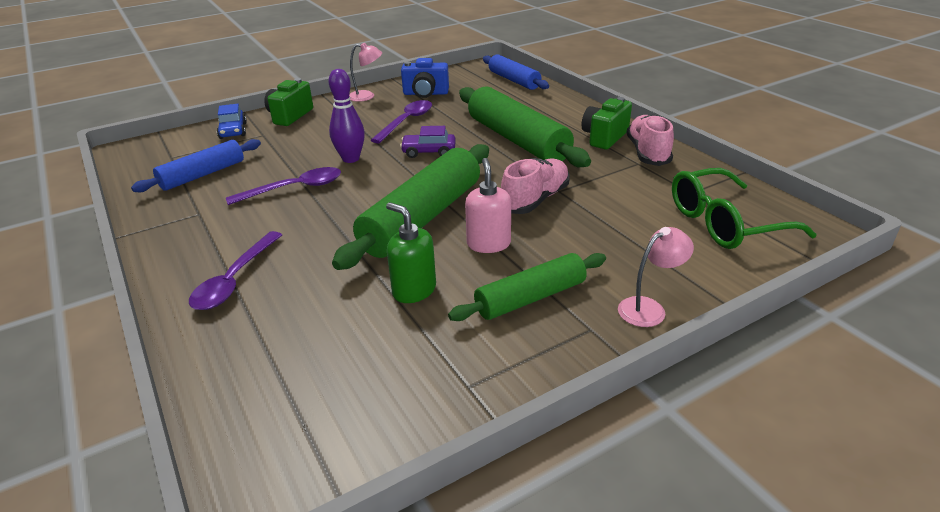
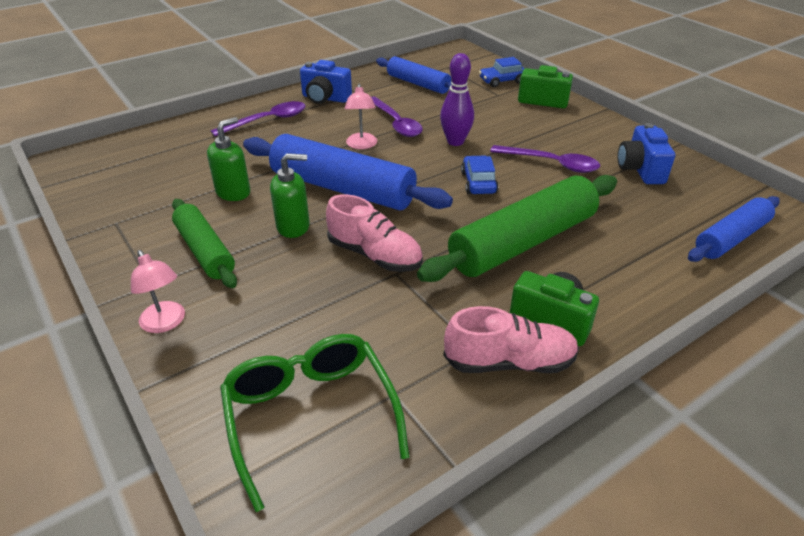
camera: 85 degrees right, 5 degrees up
(196, 236) = (325, 98): none -> blue camera
(235, 280) = (267, 121): purple spoon -> purple spoon turned 135 degrees clockwise
(367, 96) = (612, 134): pink lamp -> pink lamp (361, 145)
(422, 218) = (342, 188): green rolling pin -> blue rolling pin
(429, 152) = (478, 183): purple car -> blue car
(488, 244) = (293, 226): pink soap dispenser -> green soap dispenser

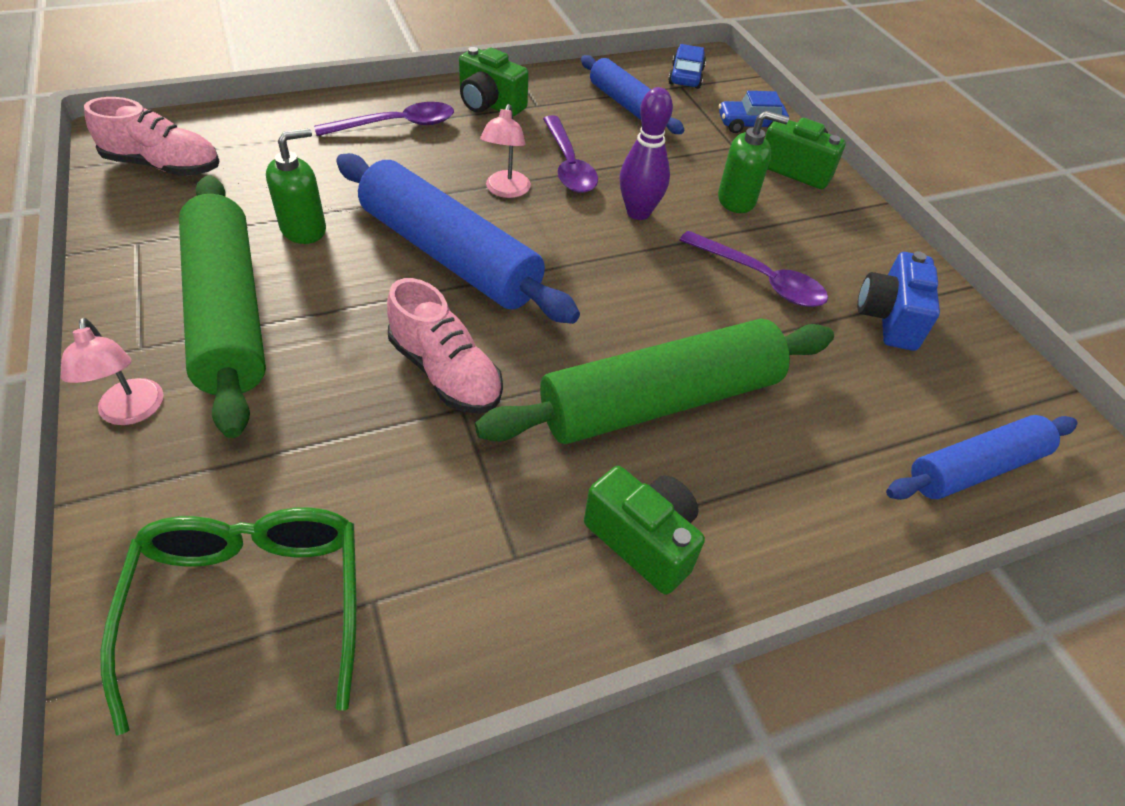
camera: 10 degrees right, 10 degrees up
(205, 251) = (228, 312): green rolling pin -> green rolling pin, size x1.65
(293, 226) = (358, 301): green soap dispenser -> green soap dispenser (737, 200)
(325, 98) = (489, 104): blue camera -> green camera
(478, 183) = (641, 288): blue car -> blue car (686, 76)
(509, 362) = (553, 593): pink shoe -> pink shoe (163, 166)

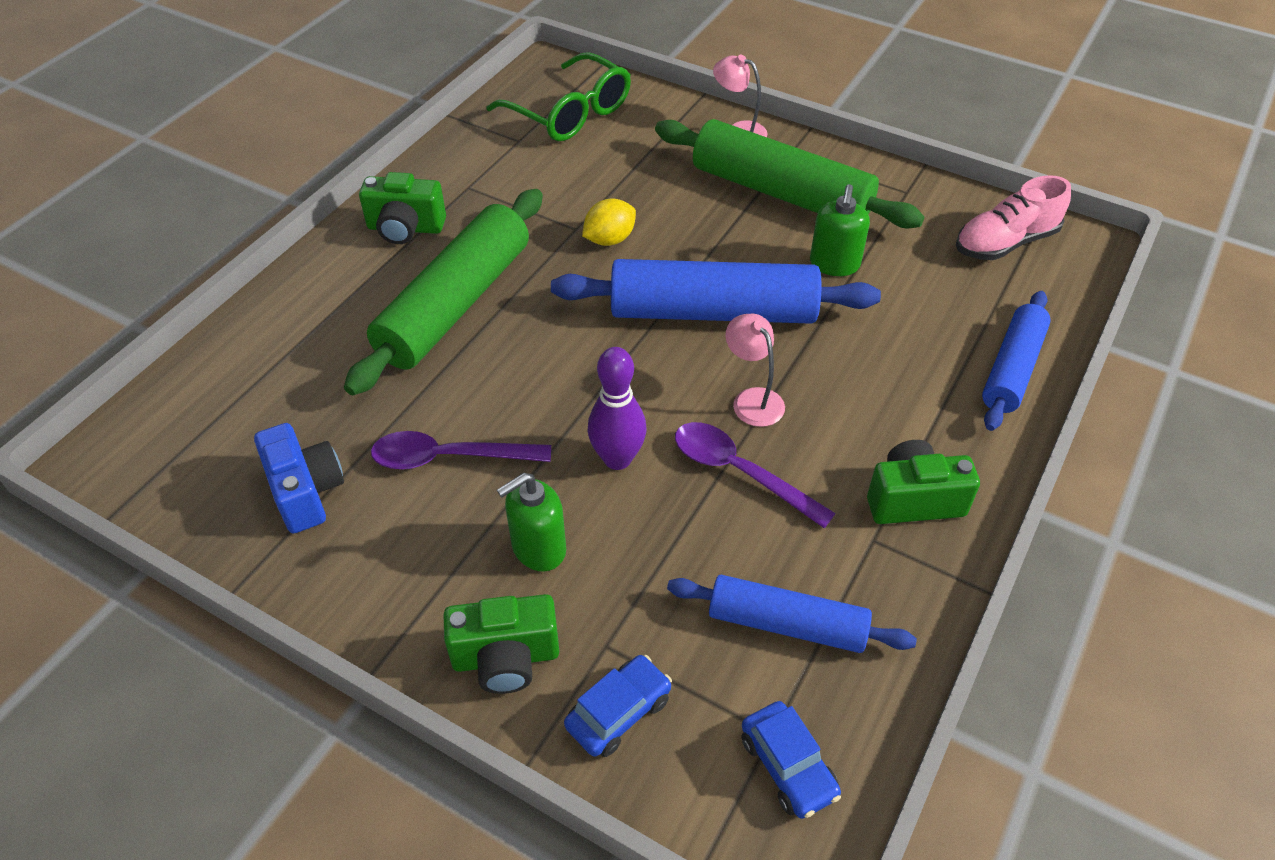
camera: 145 degrees right, 0 degrees up
(396, 125) = (940, 403): purple spoon -> none
(445, 372) = (609, 239): pink shoe -> yellow lemon
(975, 468) = (194, 391): blue rolling pin -> blue rolling pin (1012, 369)

